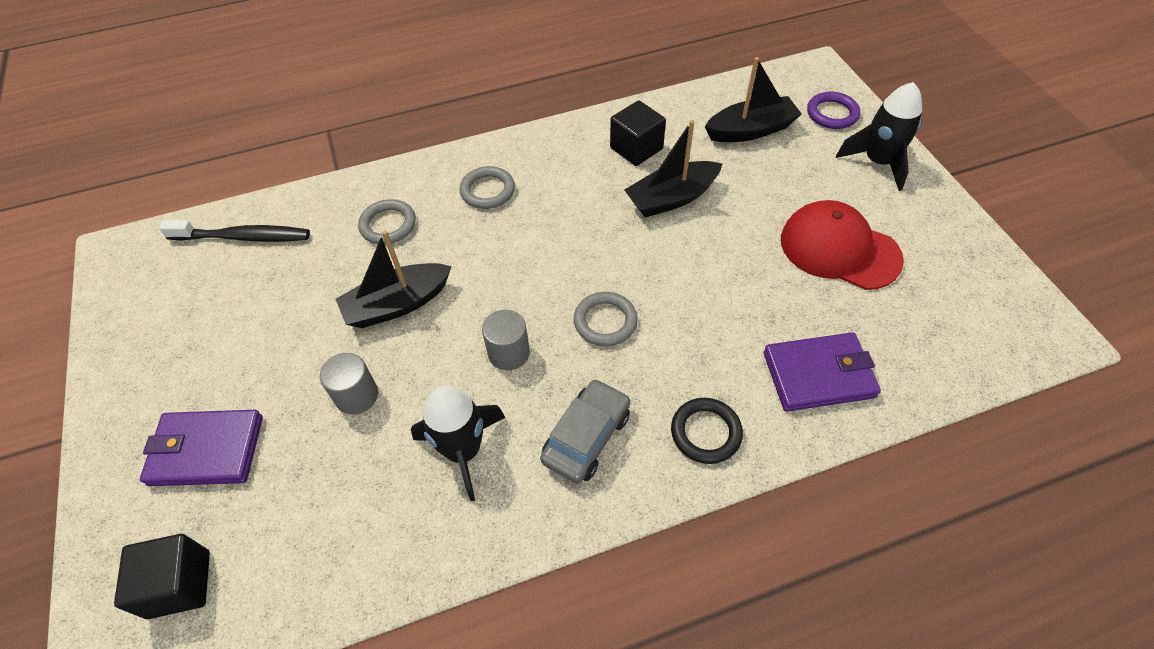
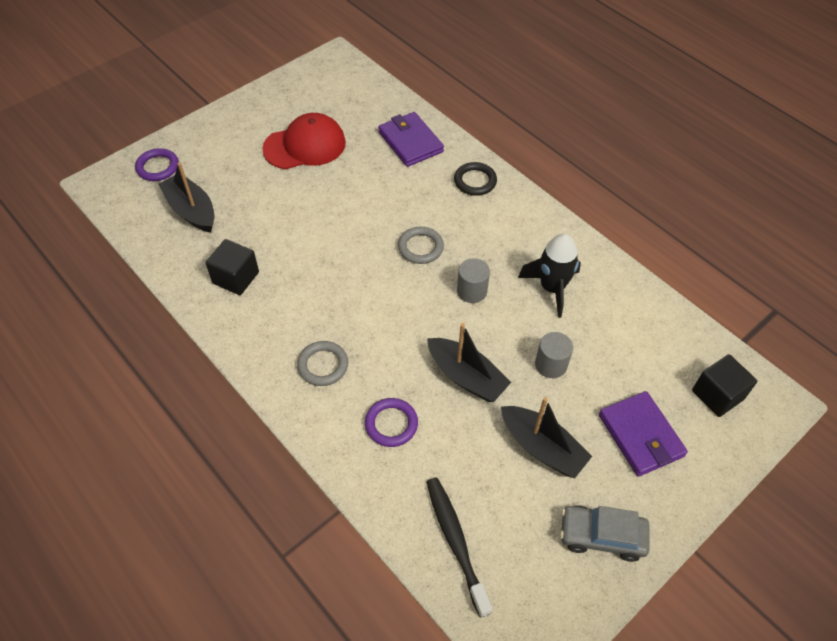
camera: 115 degrees left, 0 degrees up
(388, 225) = (391, 424): grey ring -> purple ring
(586, 437) = (508, 232): grey car -> grey car (602, 536)
(671, 198) = (287, 241): black boat -> black boat (542, 448)
(839, 249) = (305, 146): red cap -> red cap turned 120 degrees counterclockwise
(878, 162) = (209, 137): black rocket -> none

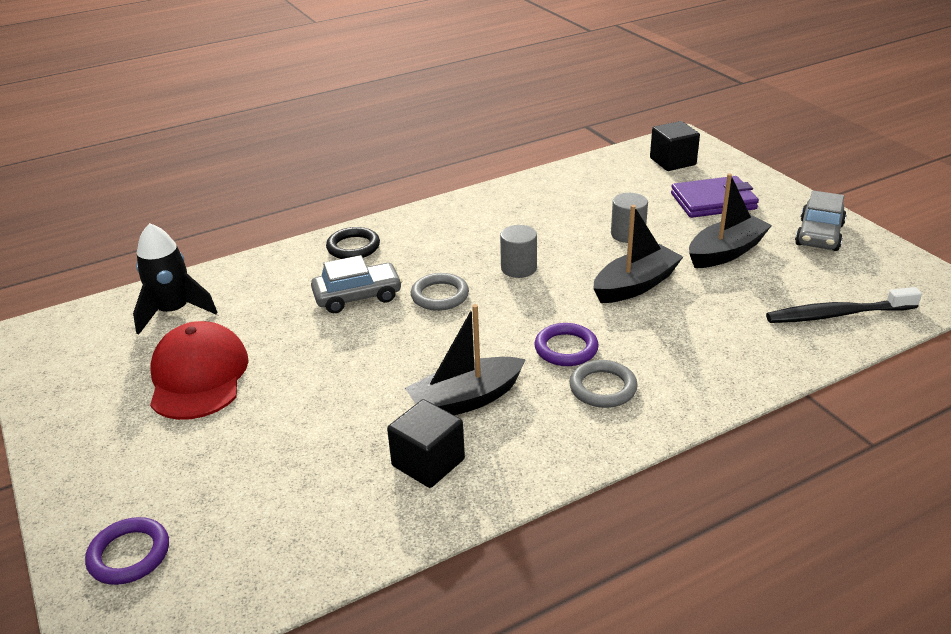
camera: 75 degrees left, 20 degrees down
(192, 211) = (263, 510): black boat -> black boat (466, 400)
(391, 424) = (694, 342): purple ring -> purple ring (566, 348)
(408, 200) = (358, 296): none -> grey car
(410, 142) = (256, 285): purple wallet -> none
(552, 288) = (530, 221): black rocket -> black rocket (174, 311)

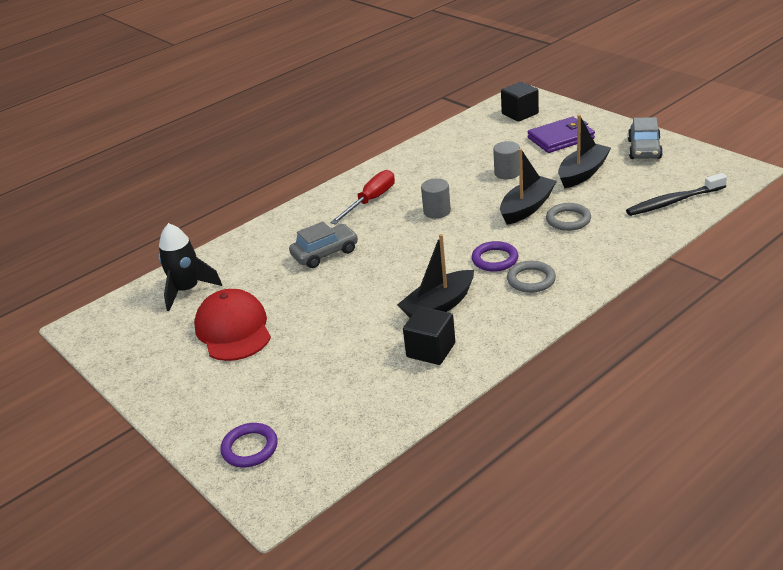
camera: 10 degrees left, 0 degrees up
(353, 247) = (303, 219): black ring -> none
(440, 295) = (387, 241): grey ring -> grey ring (568, 220)
(444, 239) = (370, 201): none -> red screwdriver

